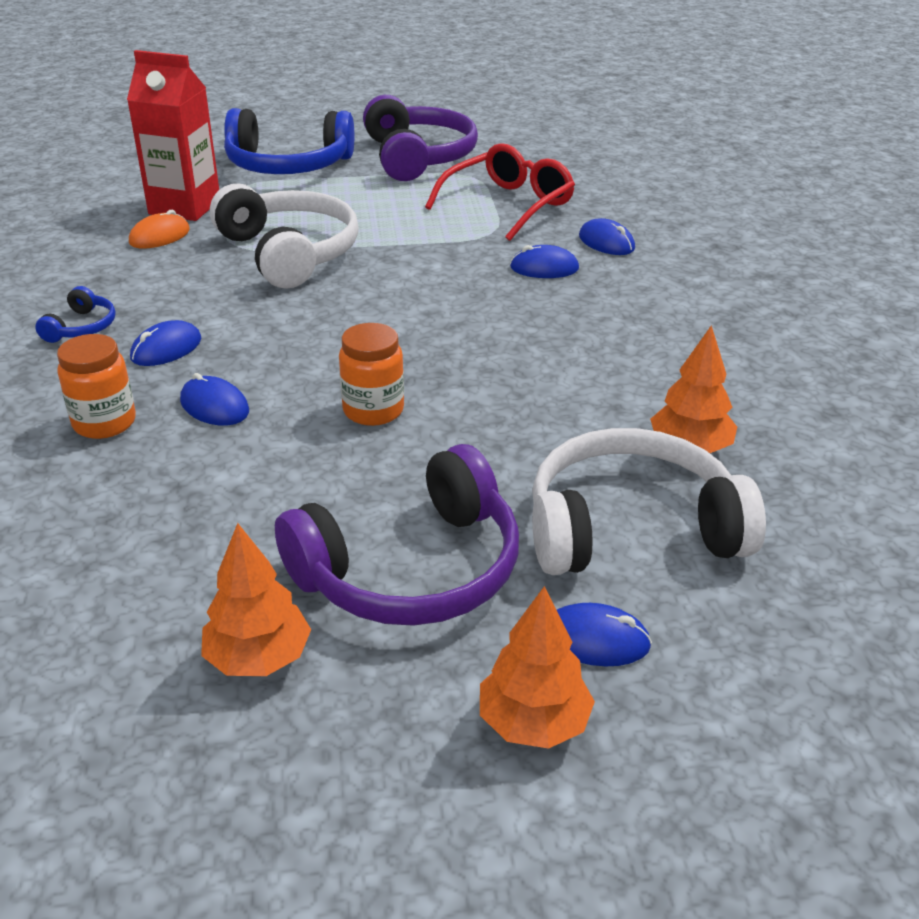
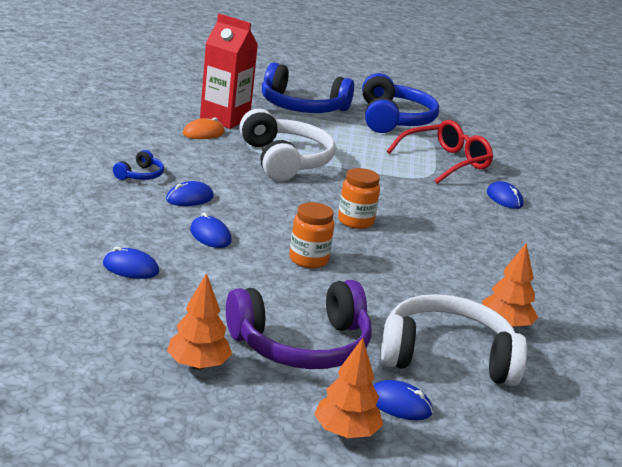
camera: 10 degrees right, 10 degrees down
(104, 423) = (141, 230): orange jar -> orange jar (355, 221)
(418, 157) = (394, 119): purple headphones -> blue headphones
(544, 268) = (454, 205): blue mouse -> blue mouse (130, 268)

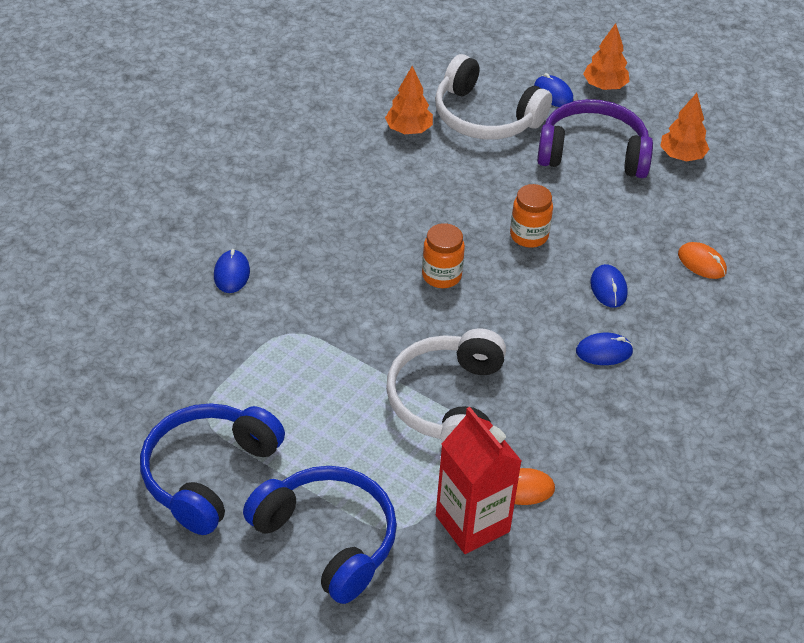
camera: 150 degrees left, 20 degrees up
(130, 268) = (701, 263): blue mouse -> orange mouse
(140, 175) = (644, 407): blue headphones -> none
(445, 162) = (233, 356): red glasses -> none

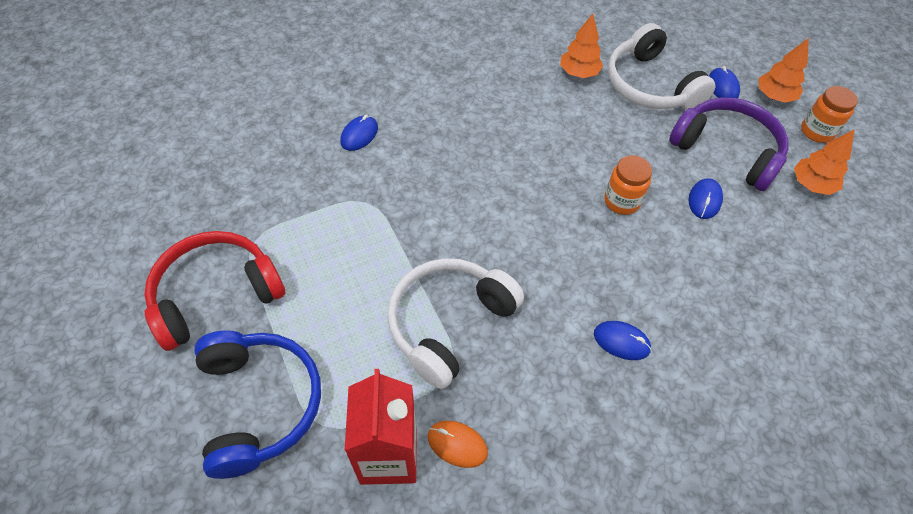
camera: 30 degrees right, 10 degrees up
(208, 474) = (215, 294): blue headphones -> red headphones
(441, 276) = (522, 206): orange jar -> orange jar (816, 132)
(608, 288) = (664, 281): blue mouse -> blue mouse (704, 200)
(701, 263) = (772, 295): orange mouse -> none

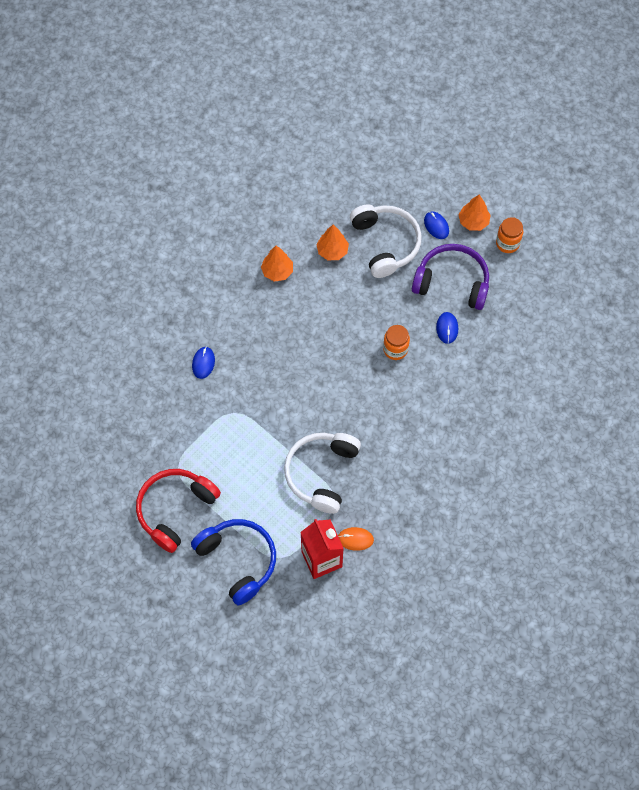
camera: 20 degrees left, 10 degrees up
(621, 341) = (424, 446): blue mouse -> none
(650, 85) = (385, 243): white headphones -> white headphones turned 150 degrees counterclockwise
(811, 185) = (511, 290): orange tree -> orange tree (277, 271)

